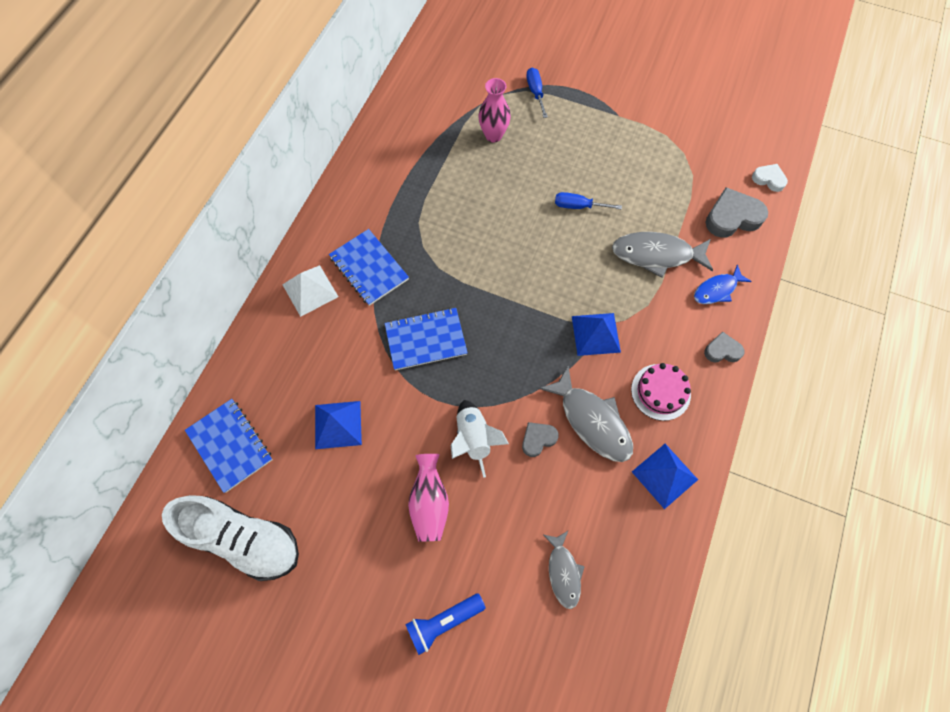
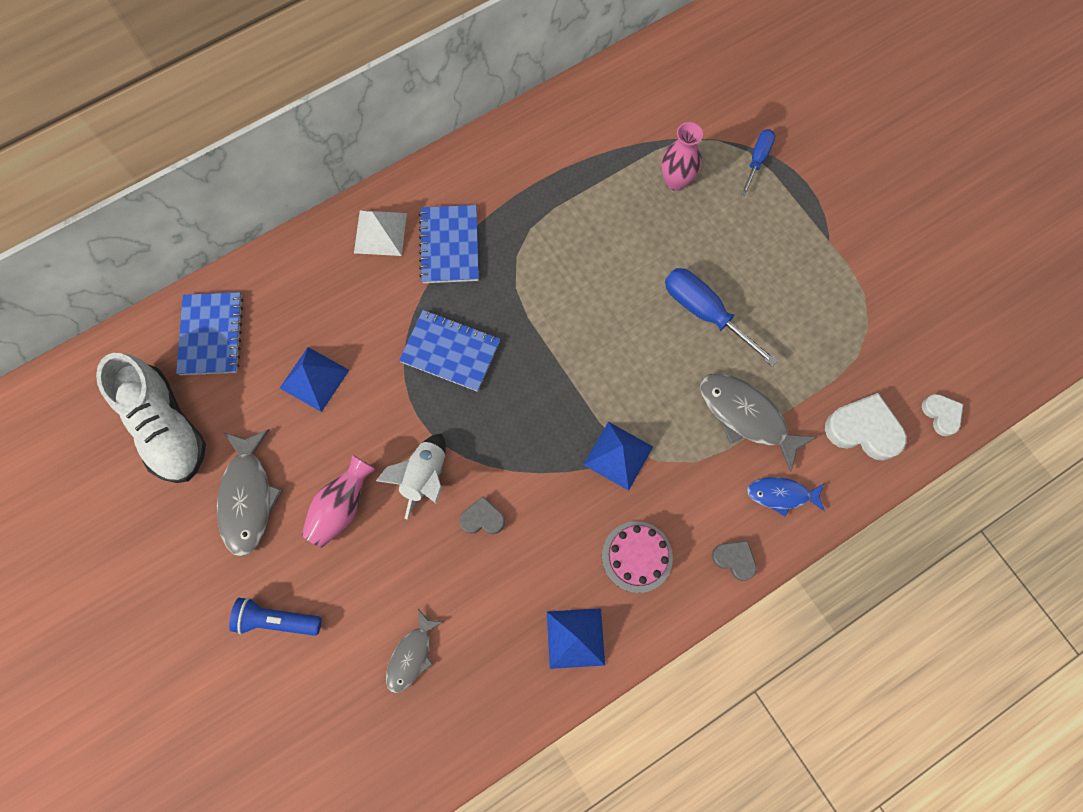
camera: 35 degrees right, 5 degrees up
(578, 206) = (705, 312): blue screwdriver -> blue screwdriver, size x1.65
(592, 421) = (547, 537): grey fish -> grey fish (248, 497)
(732, 217) = (863, 430): grey heart -> white heart

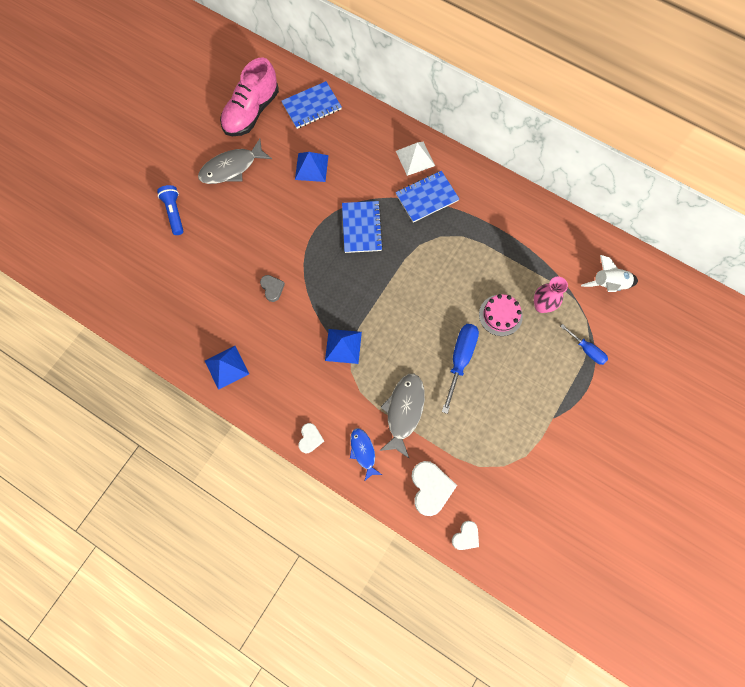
camera: 65 degrees right, 0 degrees up
(166, 427) = (251, 112): white shoe -> pink shoe
(342, 507) = (247, 215): pink vase -> none
(411, 655) = (182, 286): grey fish -> none
(424, 476) = (283, 248): white rocket -> white rocket (608, 284)
(637, 556) = (287, 381): pink cake -> pink cake (500, 315)
(734, 559) = (310, 438): grey heart -> white heart
(757, 159) = (586, 350): blue screwdriver -> blue screwdriver turned 45 degrees clockwise

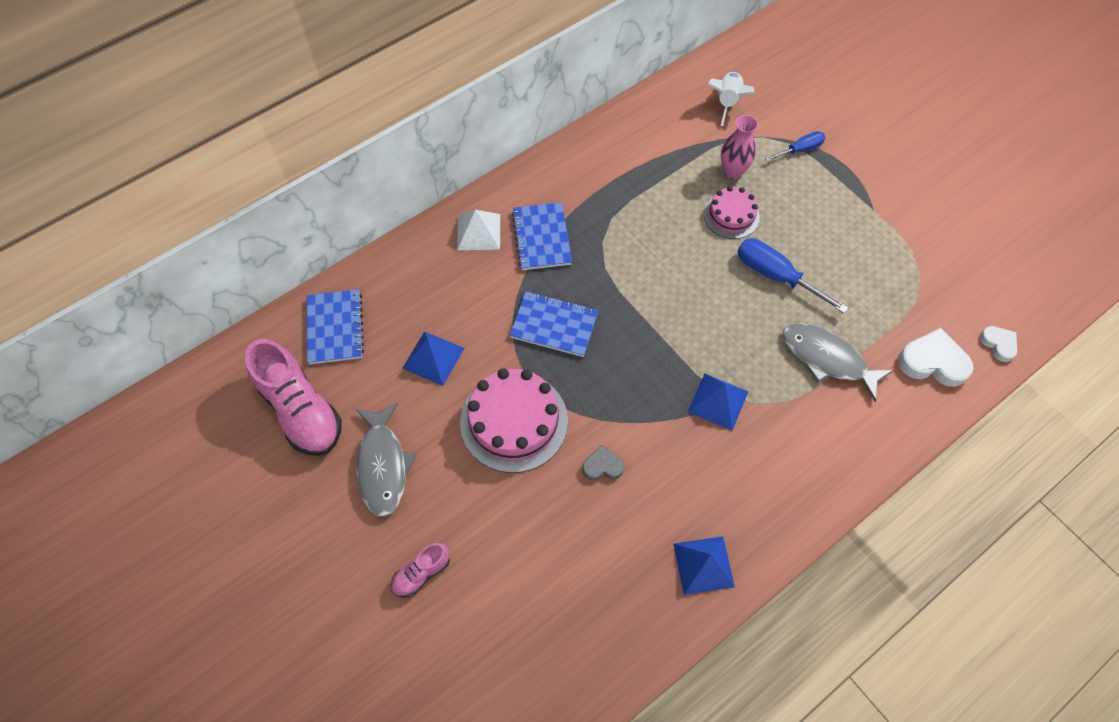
camera: 70 degrees left, 10 degrees down
(174, 213) = (421, 573): blue flashlight -> pink shoe
(285, 228) = (514, 421): none -> pink cake
(310, 438) = (838, 482): white heart -> none
(363, 452) = (870, 423): blue fish -> none

